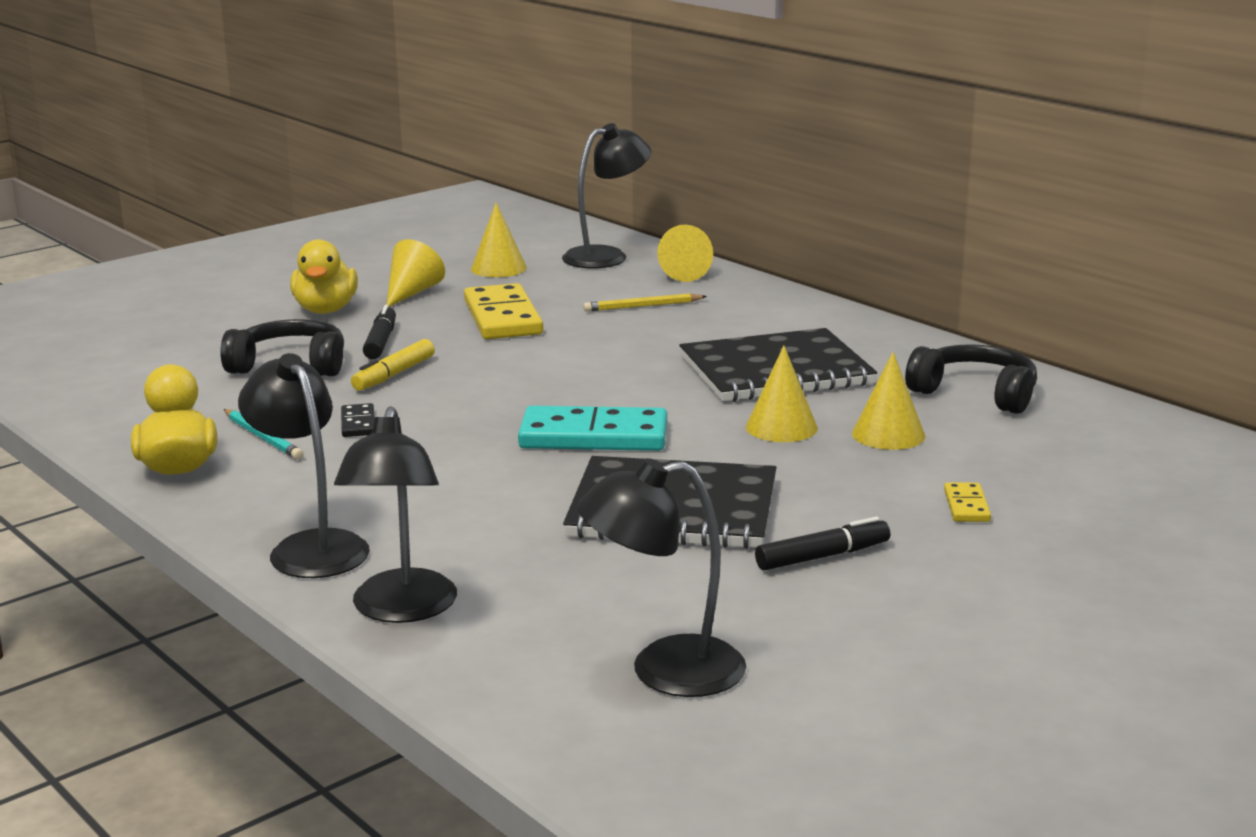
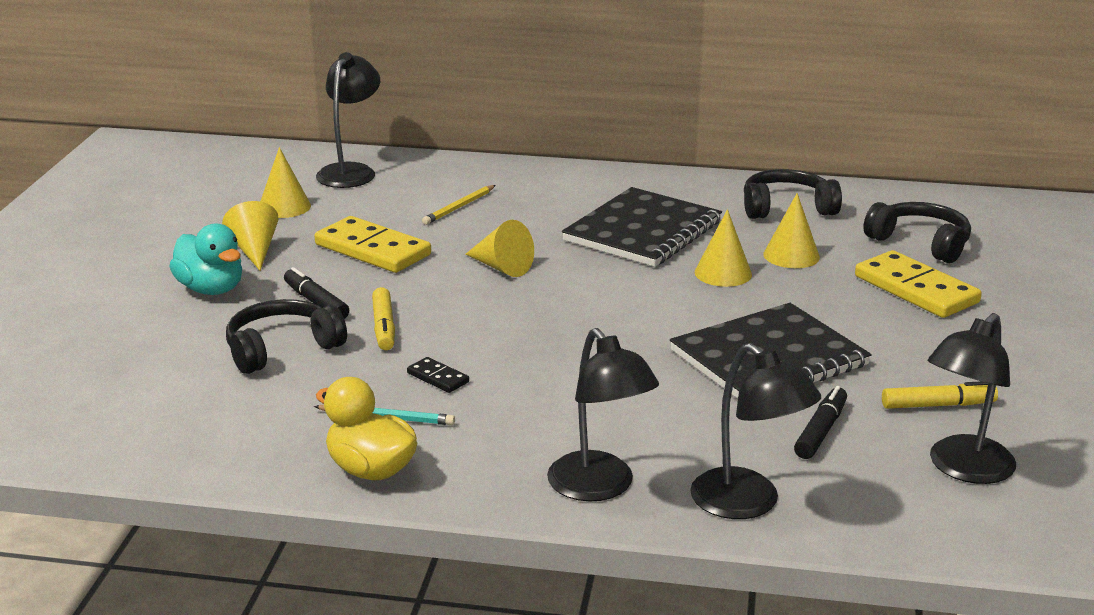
camera: 40 degrees left, 5 degrees up
(310, 547) = (599, 487): black lamp -> black lamp turned 135 degrees counterclockwise
(326, 310) = (211, 289): yellow duck -> turquoise duck
(593, 436) = (622, 324): turquoise domino -> none
(681, 273) = (434, 170): yellow cone -> yellow cone (501, 267)
(760, 609) = (938, 405): none -> yellow marker
(822, 556) = (906, 355): black marker -> black marker (820, 431)
(966, 506) = (916, 289): yellow domino -> yellow domino, size x2.16
(1068, 468) = (920, 243): none -> black headphones

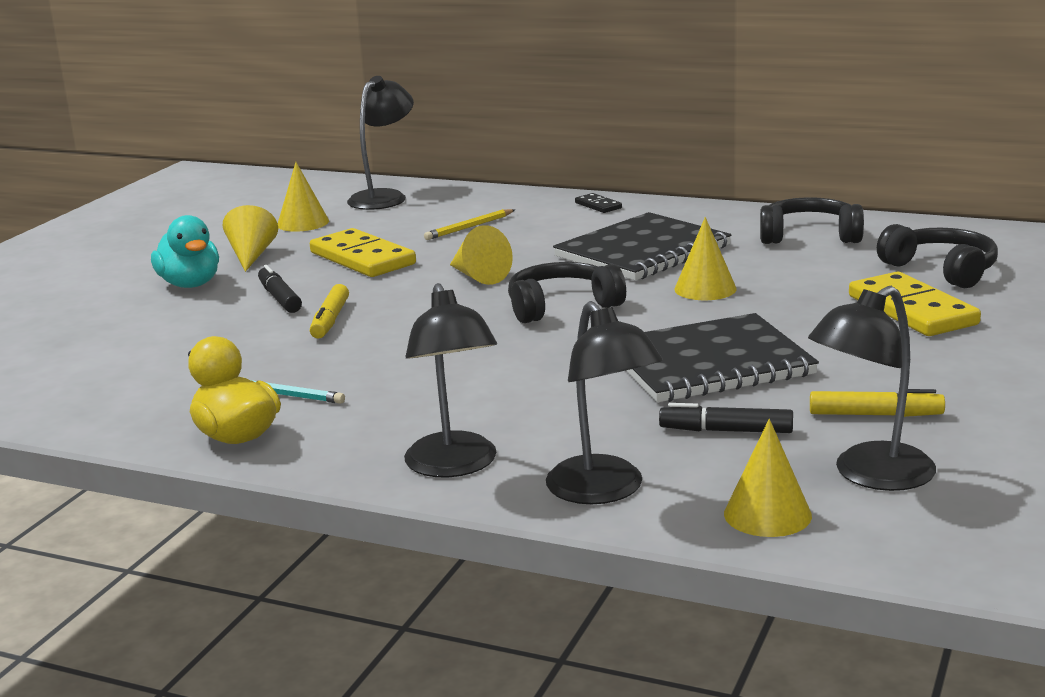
camera: 15 degrees right, 5 degrees down
(282, 349) = (222, 333): black headphones -> black headphones (562, 306)
(438, 378) = (354, 364): black domino -> black domino (598, 205)
(791, 255) = (789, 276): yellow cone -> yellow cone (767, 514)
(820, 431) = (726, 431): black marker -> black marker turned 120 degrees counterclockwise

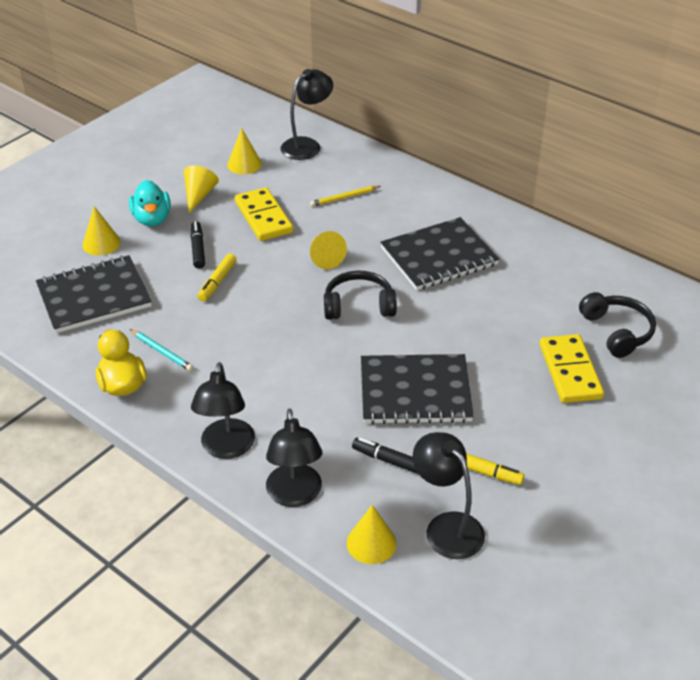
camera: 15 degrees right, 20 degrees up
(136, 363) = (94, 296): none -> black notebook
(598, 205) = (438, 193): black domino -> none
(705, 289) = (455, 311): yellow cone -> yellow cone (101, 243)
(809, 236) = (555, 268): black headphones -> none
(870, 475) = (447, 526): black lamp -> black lamp turned 75 degrees clockwise

